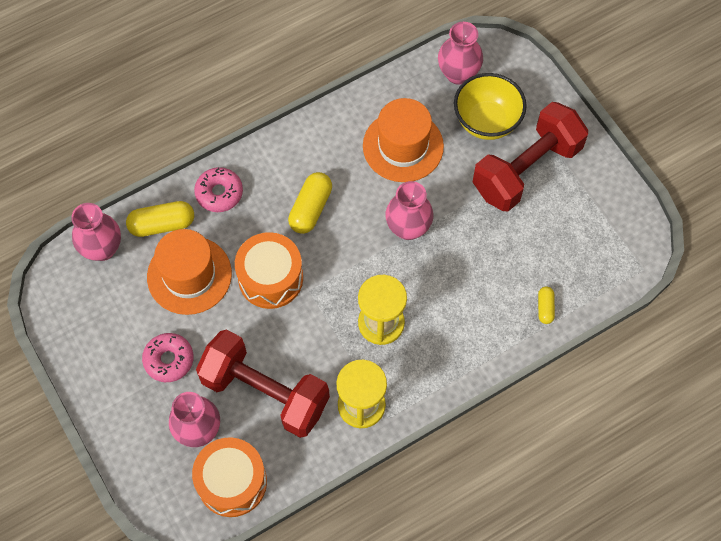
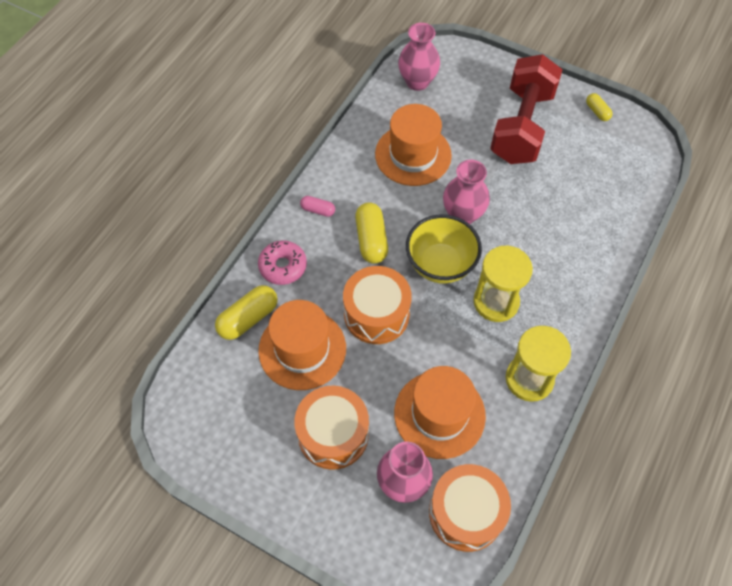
camera: 30 degrees left, 5 degrees down
(102, 249) = (205, 368): pink vase -> none
(169, 360) = (333, 434): pink donut -> orange drum
(265, 392) = (439, 414): red dumbbell -> orange hat
(282, 156) = (318, 210): none -> pink capsule
(486, 122) = (465, 106): yellow bowl -> yellow bowl (440, 265)
(545, 308) = (614, 221): yellow capsule -> yellow capsule (597, 111)

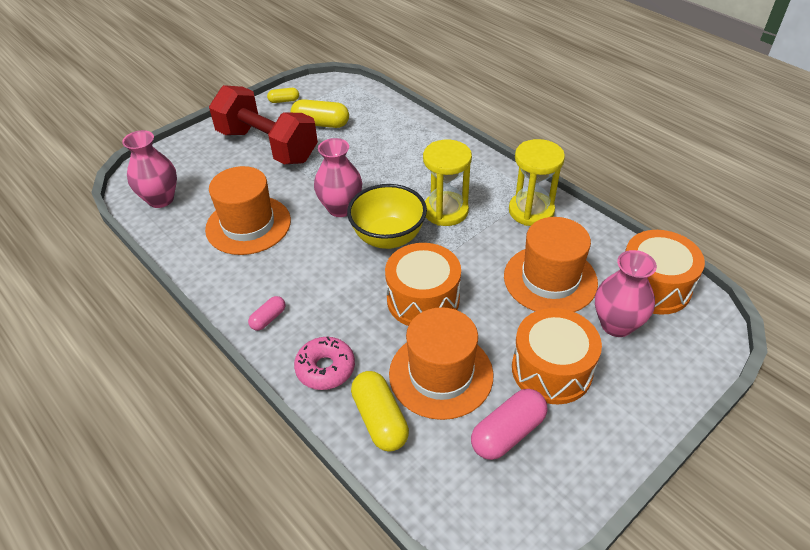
camera: 70 degrees left, 15 degrees down
(261, 412) = (507, 433): none -> pink capsule
(371, 240) = (332, 282): yellow capsule -> yellow capsule (321, 124)

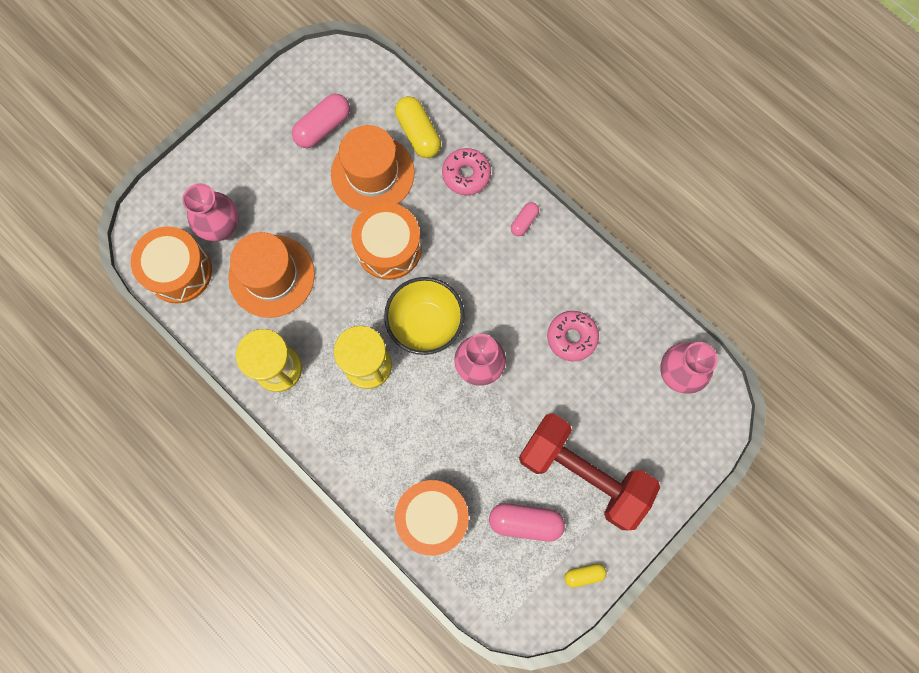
camera: 175 degrees right, 30 degrees up
(248, 225) = (571, 337): orange hat -> pink donut
(321, 124) = (525, 522): yellow capsule -> pink capsule
(551, 370) = (283, 181): orange drum -> orange drum (433, 517)

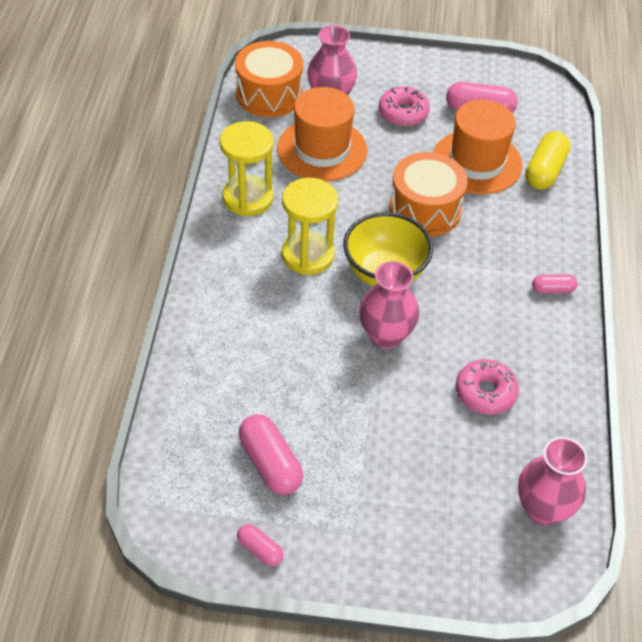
camera: 50 degrees right, 25 degrees down
(433, 517) = (211, 384): orange drum -> none
(466, 175) = (547, 223): pink donut -> pink donut (403, 113)
(583, 474) = (362, 485): red dumbbell -> none
(584, 575) = (260, 550): yellow capsule -> pink capsule

